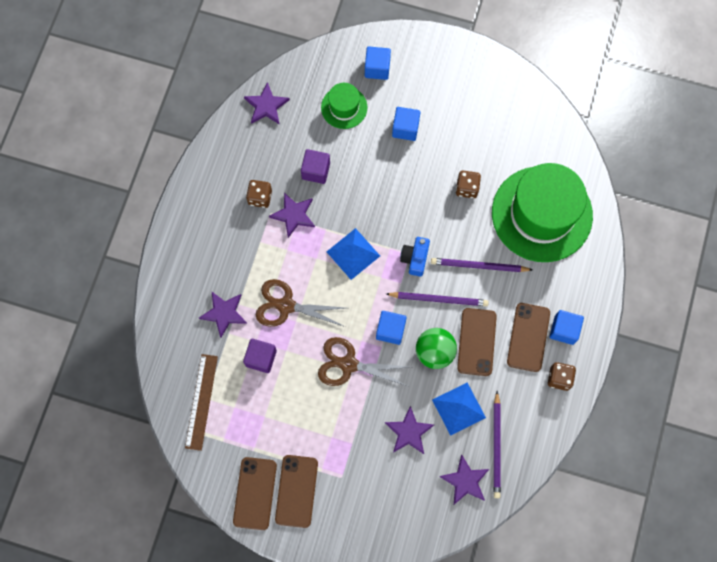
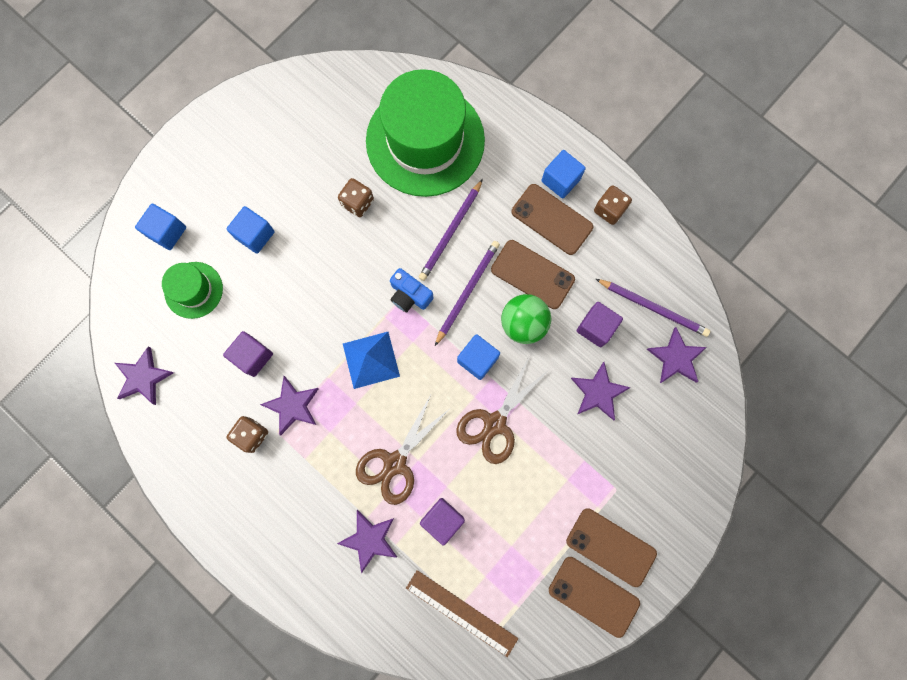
camera: 65 degrees left, 5 degrees up
(458, 408) = (596, 327): blue pyramid -> purple cube

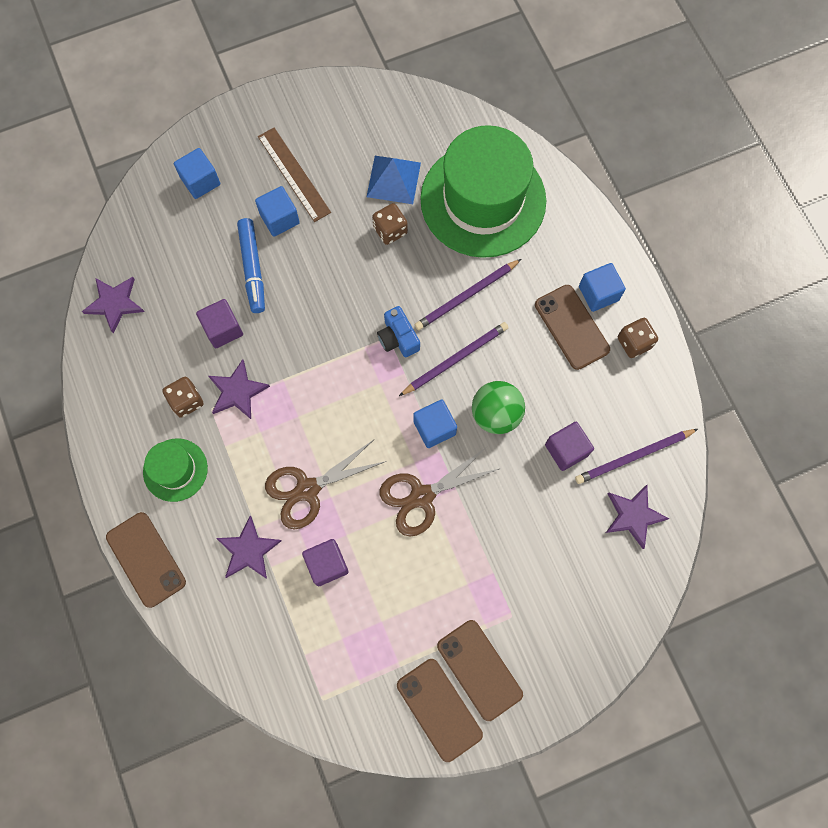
camera: 25 degrees right, 5 degrees down
(193, 290) = (199, 244): green hat -> green hat (175, 470)
(252, 290) = (253, 268): none -> blue marker
(371, 360) = (332, 382): blue pyramid -> blue pyramid (393, 179)
(461, 613) = (302, 662): brown ruler -> brown ruler (293, 174)
(532, 274) = (527, 371): brown phone -> brown phone (146, 559)
(598, 392) = (538, 514): purple star -> none
(653, 308) = (633, 457): purple pencil -> purple pencil turned 105 degrees clockwise

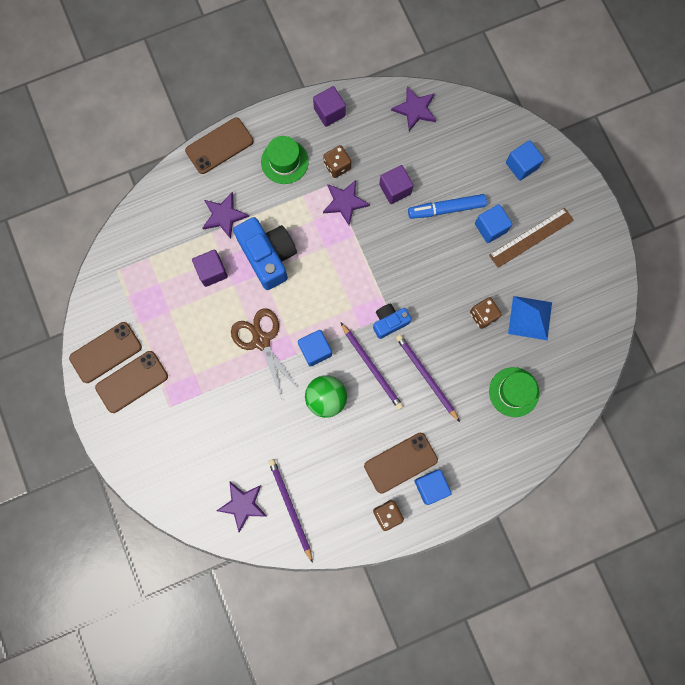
camera: 90 degrees right, 5 degrees up
(307, 489) = (268, 256): brown scissors -> blue camera
(483, 200) = (514, 392): green hat -> green hat, size x0.47
(566, 450) = (296, 453): purple cube -> purple cube (329, 112)

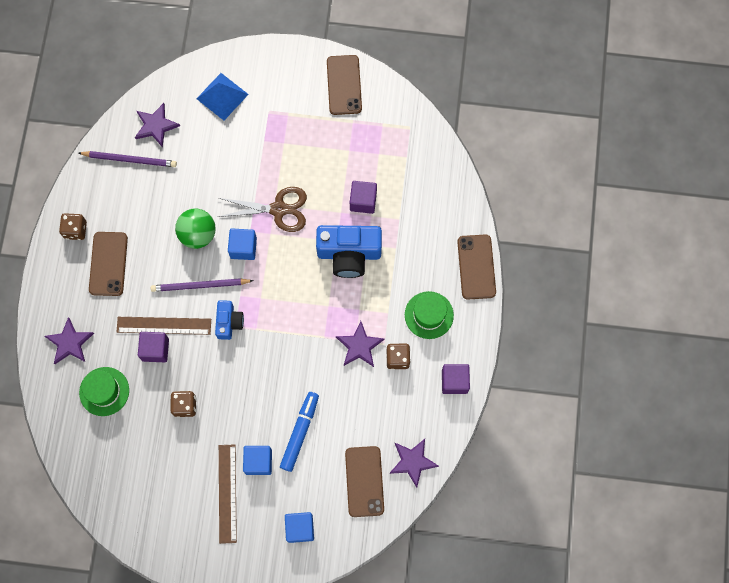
camera: 120 degrees right, 5 degrees down
(132, 382) = (307, 93): brown phone -> brown phone (364, 481)
(224, 216) = (408, 236): purple star -> purple star (69, 343)
(395, 189) = (345, 397): purple cube -> purple cube (155, 349)
(426, 376) = (164, 325): purple pencil -> brown ruler
(431, 487) = (74, 276): blue cube -> none
(530, 318) = (157, 446): blue pyramid -> blue pyramid (222, 96)

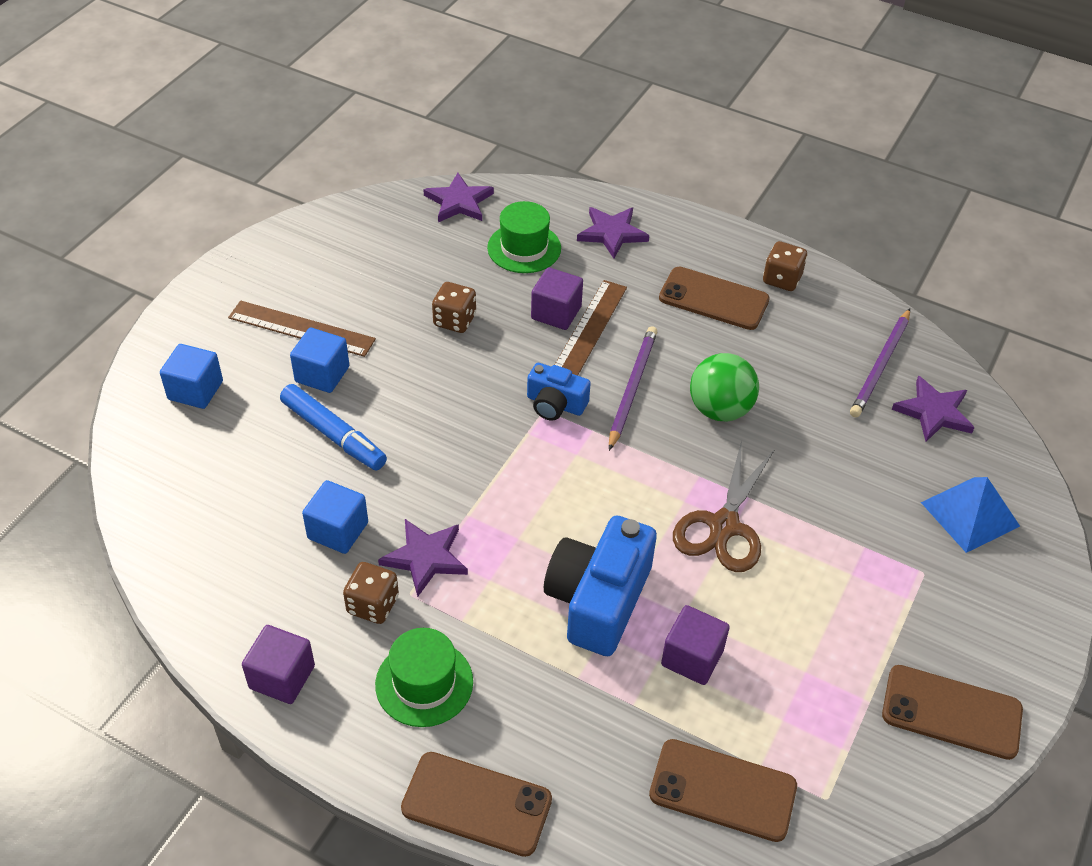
camera: 110 degrees right, 25 degrees down
(243, 248) = (673, 458): blue cube -> blue cube (338, 530)
(364, 481) = (206, 488): brown phone -> brown phone (722, 790)
(412, 462) = (190, 563): purple star -> purple star (459, 202)

